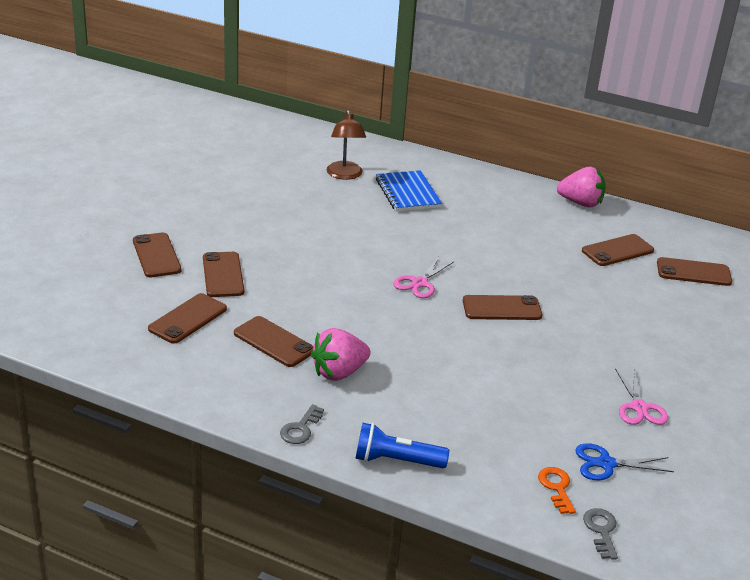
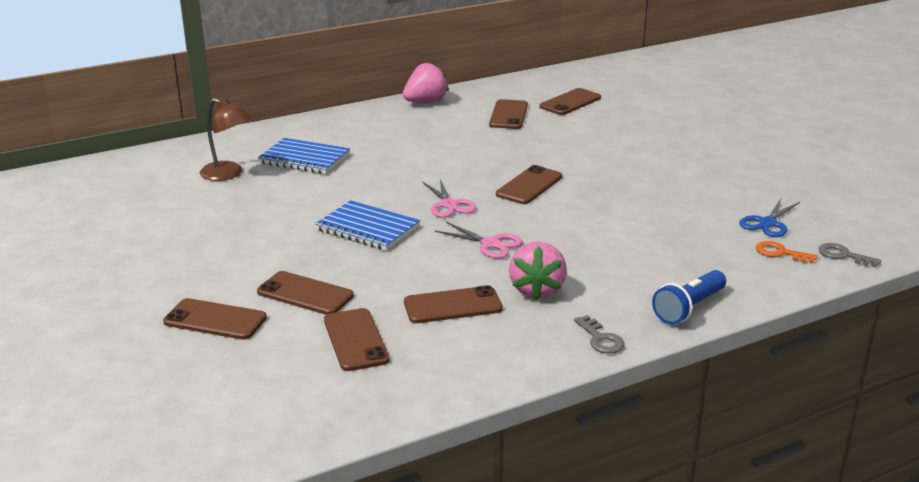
camera: 50 degrees left, 5 degrees down
(339, 262) = (367, 228): none -> blue notebook
(639, 407) = (712, 185): pink scissors -> pink scissors (490, 244)

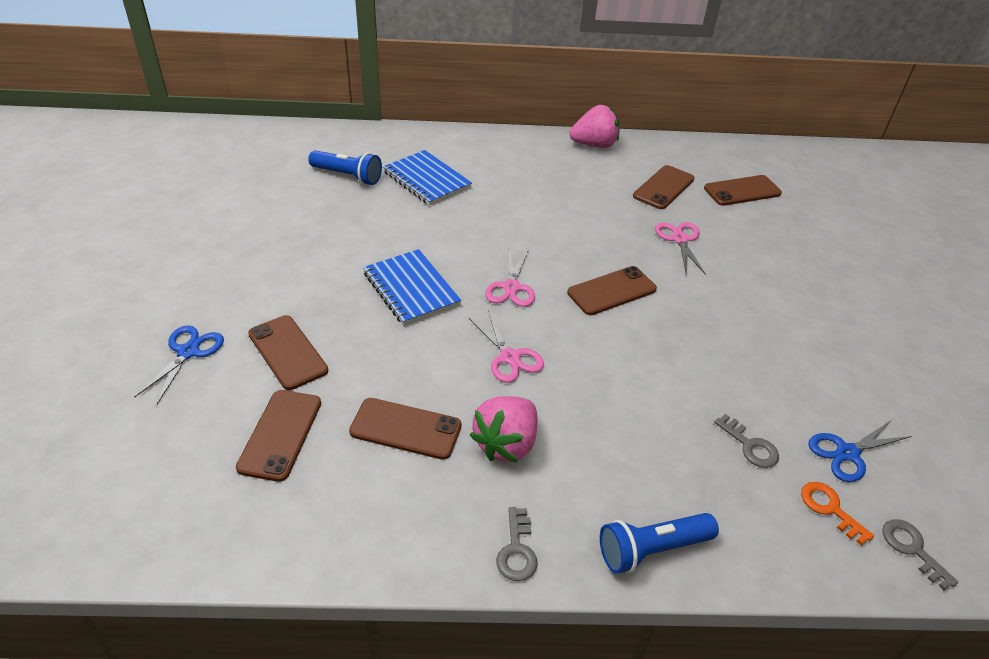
camera: 25 degrees right, 15 degrees up
(215, 320) = (188, 352): brown phone -> blue scissors
(228, 174) = (348, 176): brown lamp -> blue flashlight
(551, 143) = (680, 239): none -> pink scissors
(704, 239) = (750, 446): none -> grey key

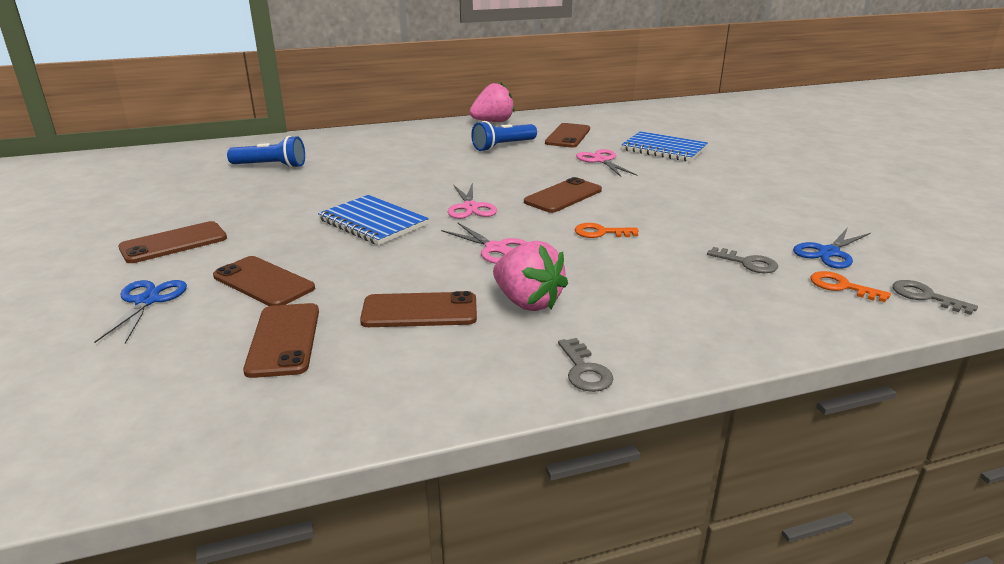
camera: 15 degrees left, 15 degrees down
(426, 180) = (351, 158): blue notebook -> blue notebook (664, 149)
(506, 444) = (527, 302): pink strawberry -> pink strawberry turned 60 degrees counterclockwise
(623, 359) = (601, 232): none -> orange key
(651, 549) = (711, 343): blue flashlight -> blue flashlight (503, 146)
(742, 191) = (633, 130): brown phone -> brown phone (174, 243)

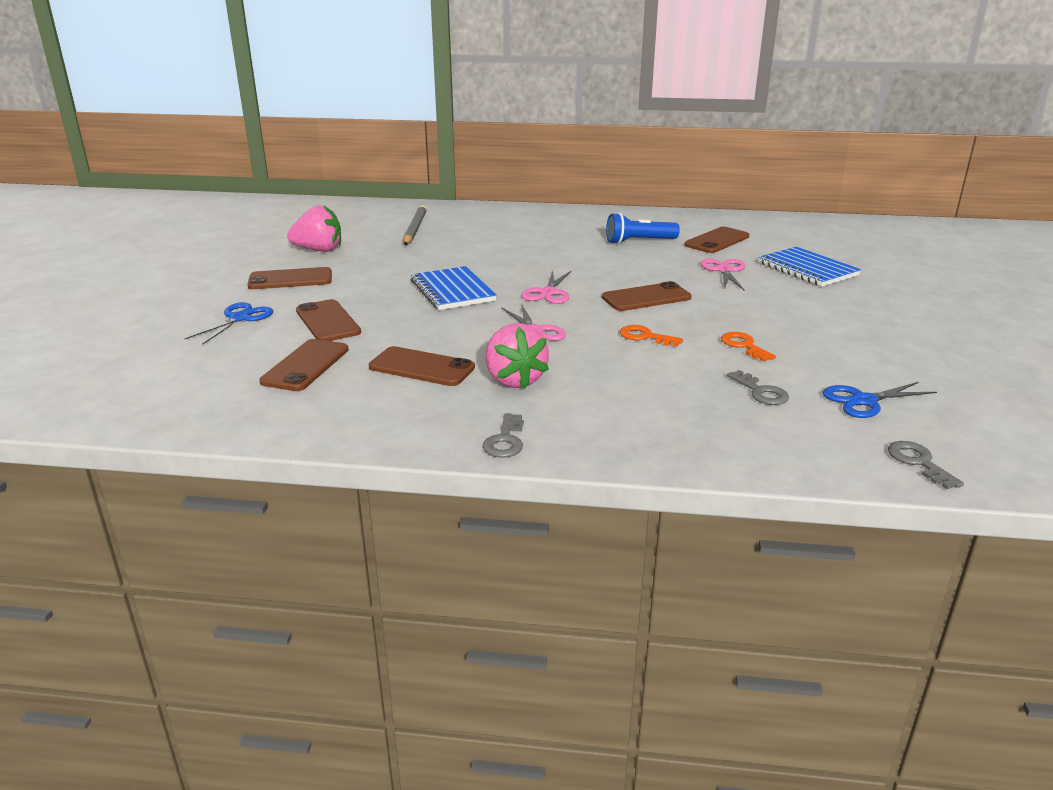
camera: 25 degrees right, 0 degrees up
(271, 166) = (414, 229): blue flashlight -> grey pencil
(493, 122) = (655, 216): pink strawberry -> pink strawberry (319, 250)
(842, 287) = (835, 433): orange key -> orange key (744, 346)

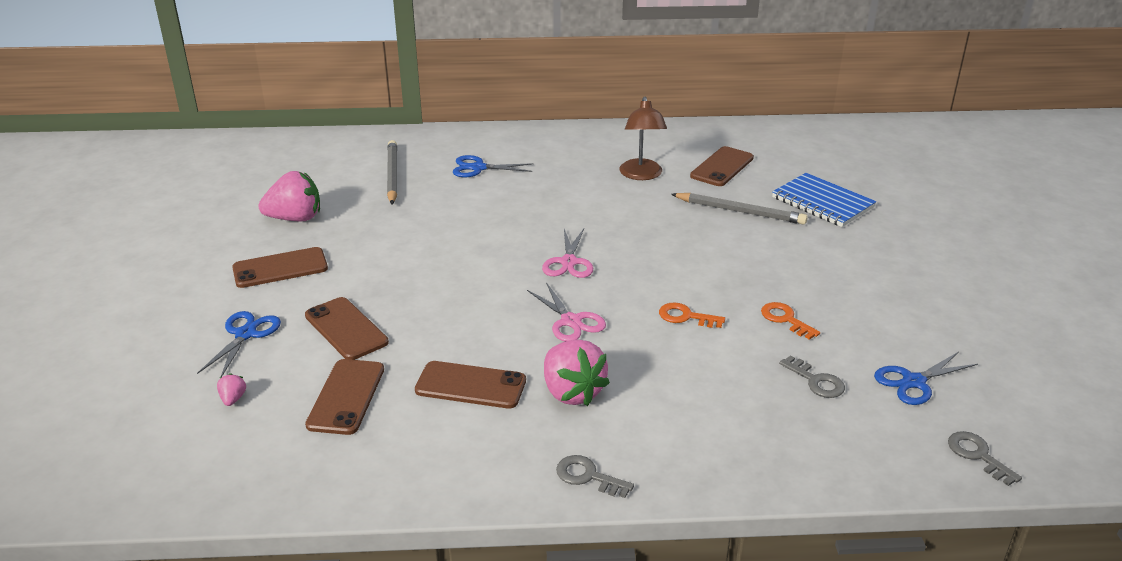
camera: 10 degrees left, 5 degrees up
(207, 359) = (233, 399): none -> pink strawberry
(452, 291) = (466, 269): blue notebook -> none
(492, 229) = (478, 168): none -> blue scissors
(505, 440) = (588, 476): grey key -> grey key turned 120 degrees clockwise
(638, 241) = (641, 175): blue flashlight -> brown lamp
(646, 298) = (672, 260): brown phone -> none
(724, 270) = (740, 211): pink scissors -> grey pencil

